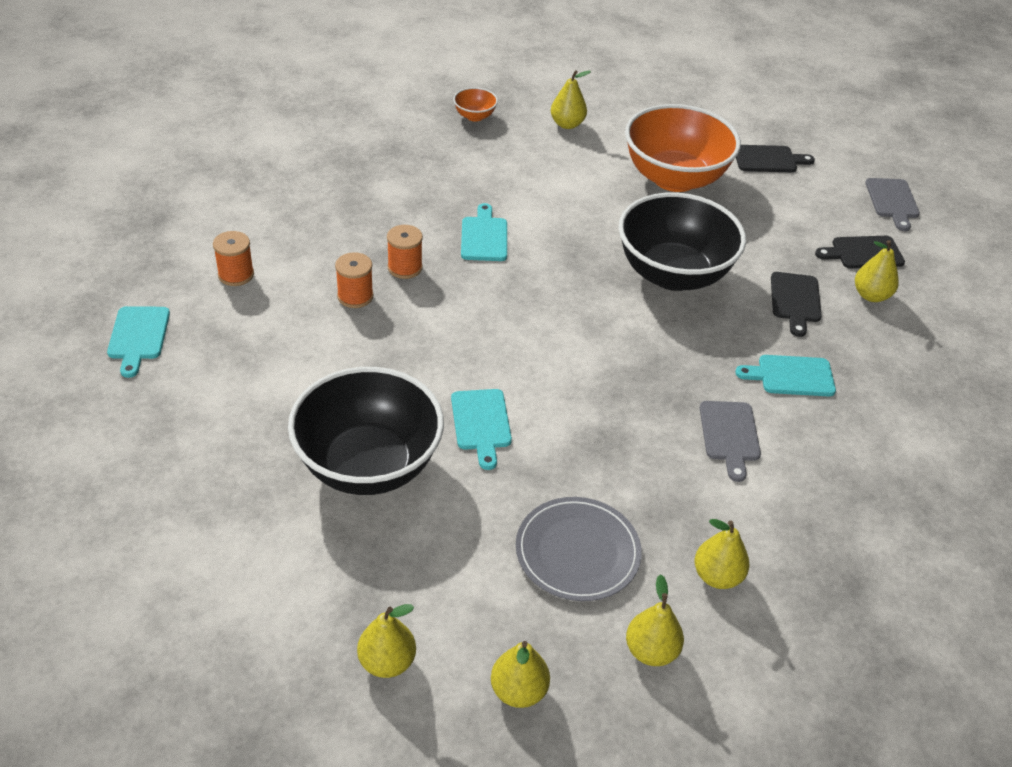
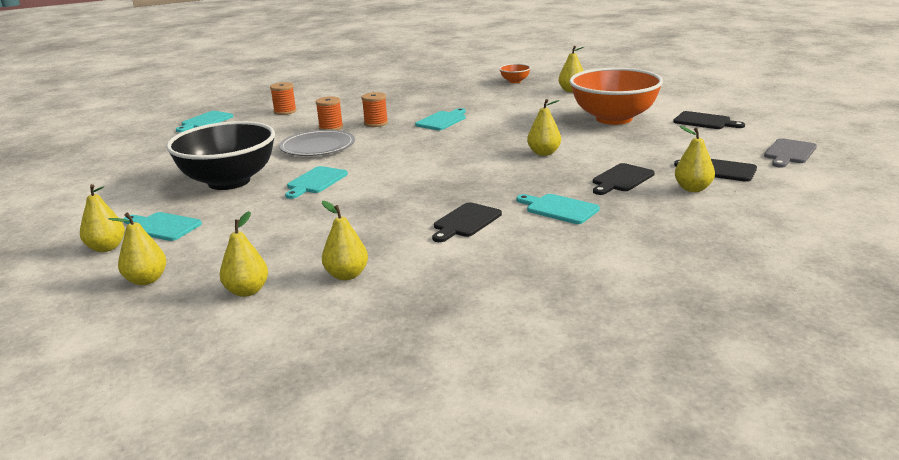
camera: 40 degrees right, 20 degrees down
(403, 590) = (162, 226): none -> turquoise cutting board
(577, 551) = (279, 240): grey plate -> grey plate (317, 146)
(673, 274) = (544, 153): black bowl -> yellow pear
(729, 435) = (465, 222): grey cutting board -> black cutting board

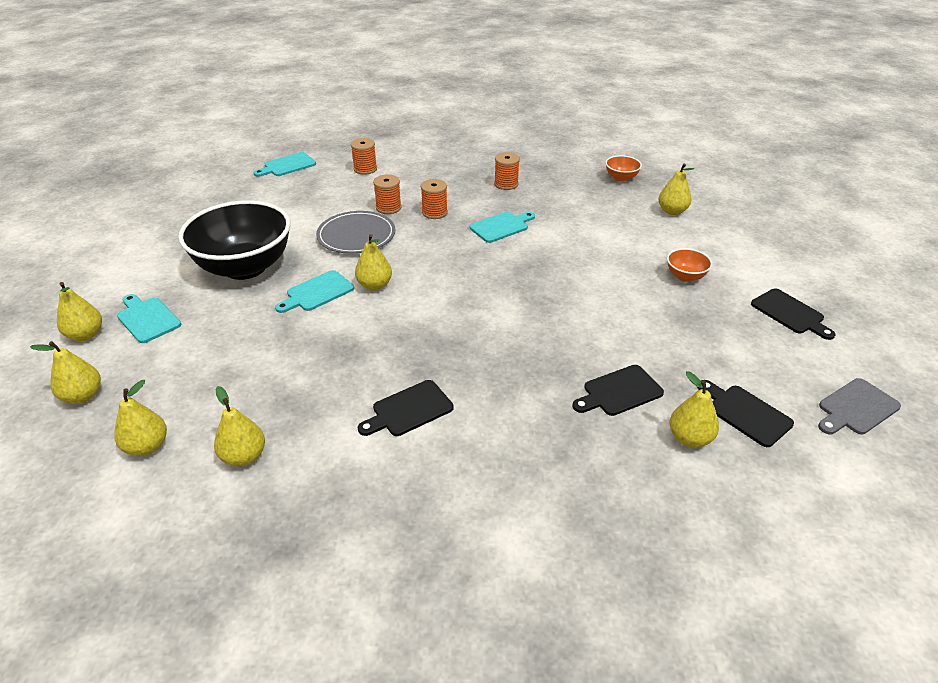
camera: 20 degrees right, 15 degrees up
(422, 99) = (506, 184): none -> orange spool
(544, 153) = (567, 316): yellow pear -> yellow pear (374, 285)
(559, 209) = (517, 422): turquoise cutting board -> none
(614, 119) = (685, 276): orange bowl -> orange bowl, size x0.41

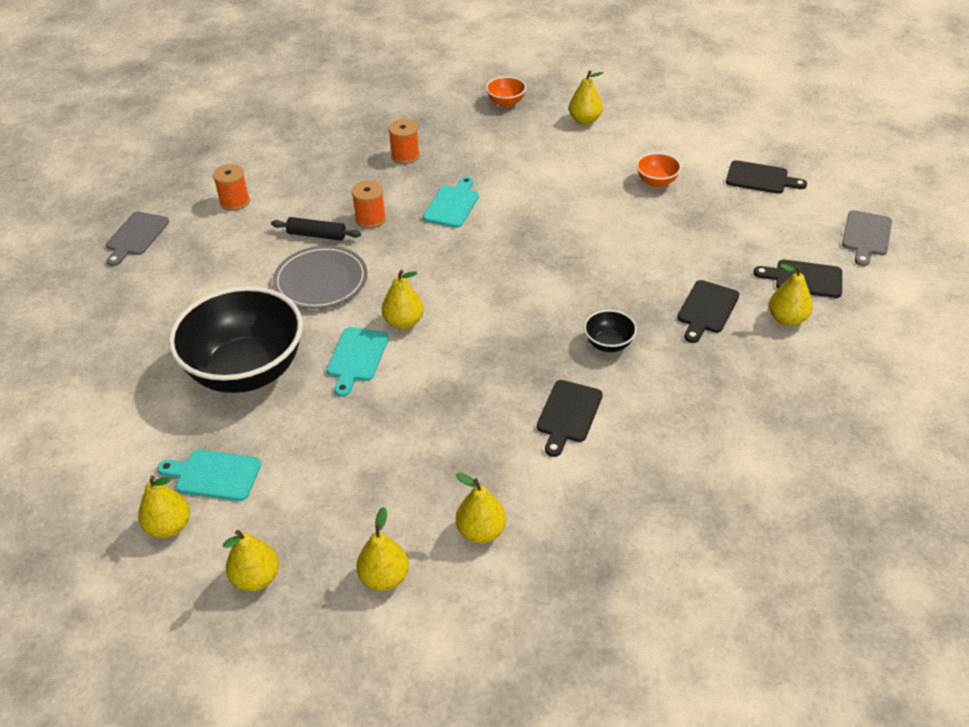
camera: 35 degrees left, 5 degrees up
(287, 165) = (136, 236): turquoise cutting board -> grey cutting board
(388, 208) = (316, 235): orange spool -> black rolling pin
(503, 375) = (608, 344): none -> black bowl

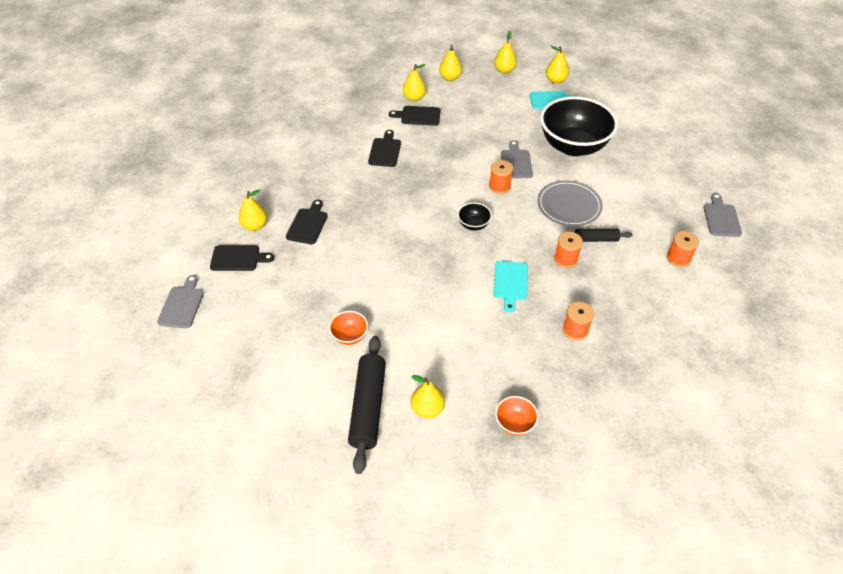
camera: 165 degrees right, 5 degrees up
(356, 357) = (516, 162): turquoise cutting board -> grey cutting board
(404, 322) = (499, 186): yellow pear -> orange spool
(608, 344) = (369, 192): black bowl -> black bowl (473, 225)
(643, 128) = (368, 407): none -> black rolling pin
(760, 178) = (259, 355): black cutting board -> black cutting board (418, 116)

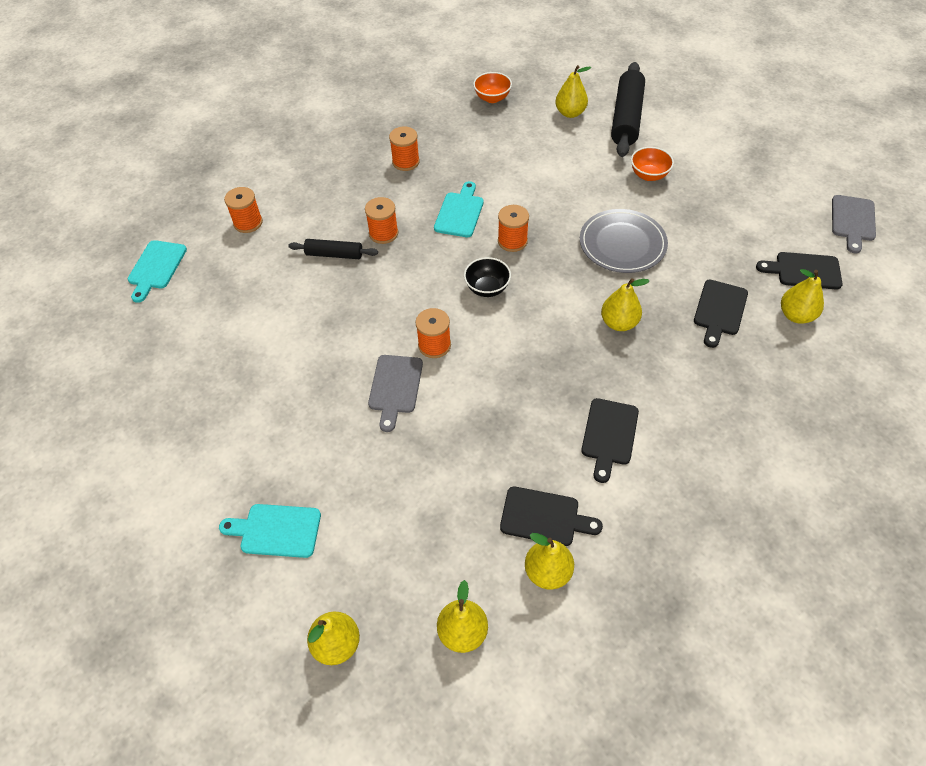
camera: 170 degrees left, 5 degrees up
(462, 262) = (512, 241): none -> orange spool
(556, 80) = (241, 593): yellow pear -> yellow pear (619, 323)
(569, 205) = (346, 304): grey plate -> grey plate (622, 244)
(573, 146) = (290, 411): black bowl -> none
(721, 218) = (156, 267): grey cutting board -> turquoise cutting board

